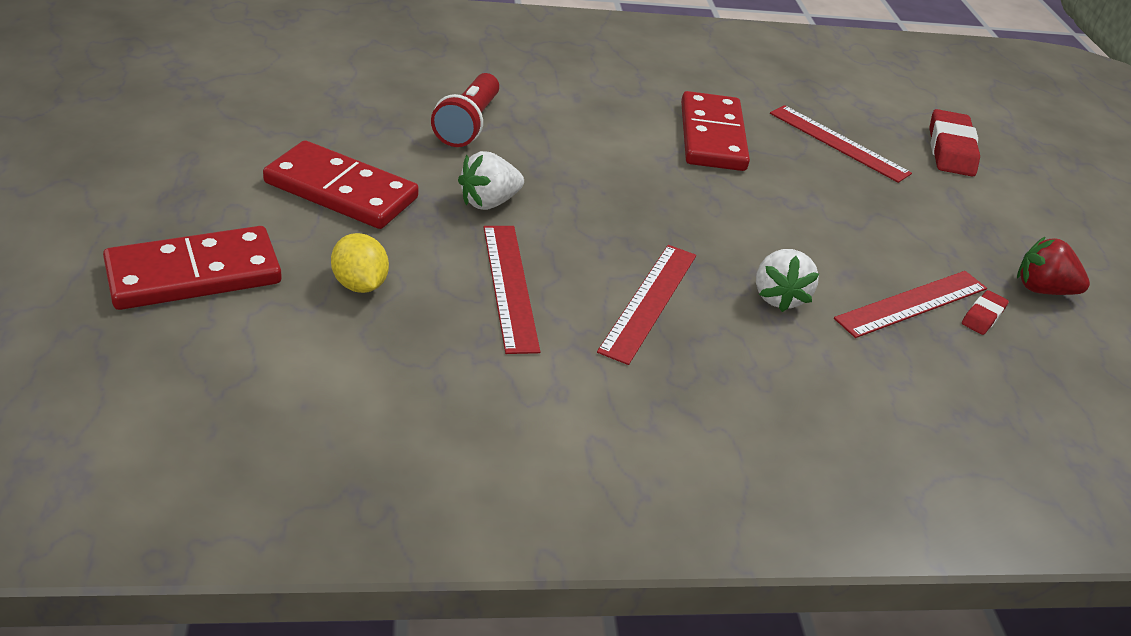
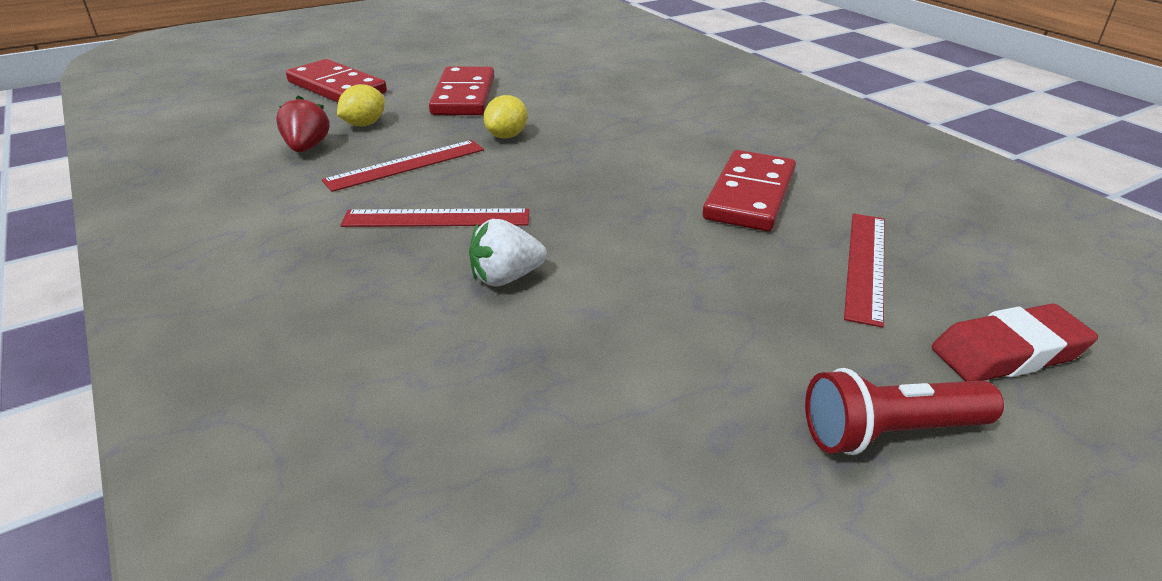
camera: 70 degrees right, 5 degrees down
(468, 124) = (602, 108): red flashlight -> red flashlight (890, 433)
(488, 202) = (506, 136): white strawberry -> yellow lemon
(712, 136) = (750, 195): red domino -> red domino turned 45 degrees counterclockwise
(912, 303) = (582, 367): red ruler -> none
(983, 316) = (613, 432): red eraser -> none
(1042, 289) = (746, 489): red strawberry -> red strawberry (306, 148)

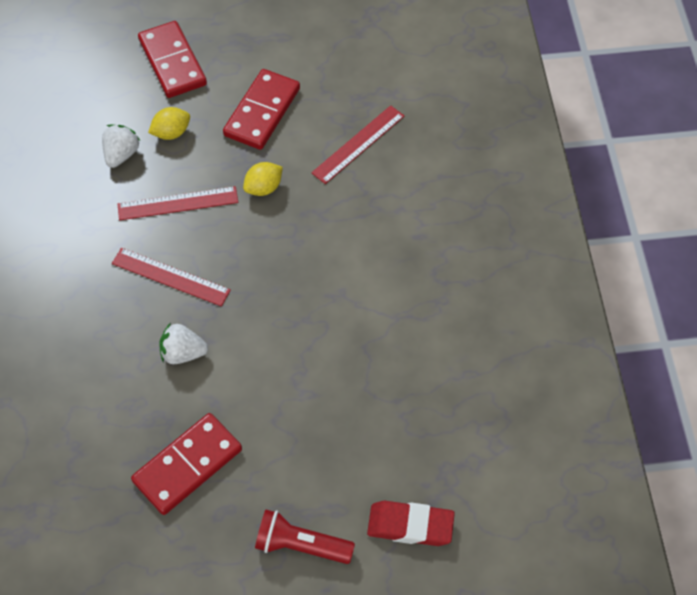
camera: 25 degrees right, 25 degrees up
(306, 148) = (121, 154): red strawberry -> white strawberry
(750, 195) = (383, 329): red domino -> red domino (188, 465)
(866, 265) = (397, 427): red ruler -> red ruler (358, 144)

